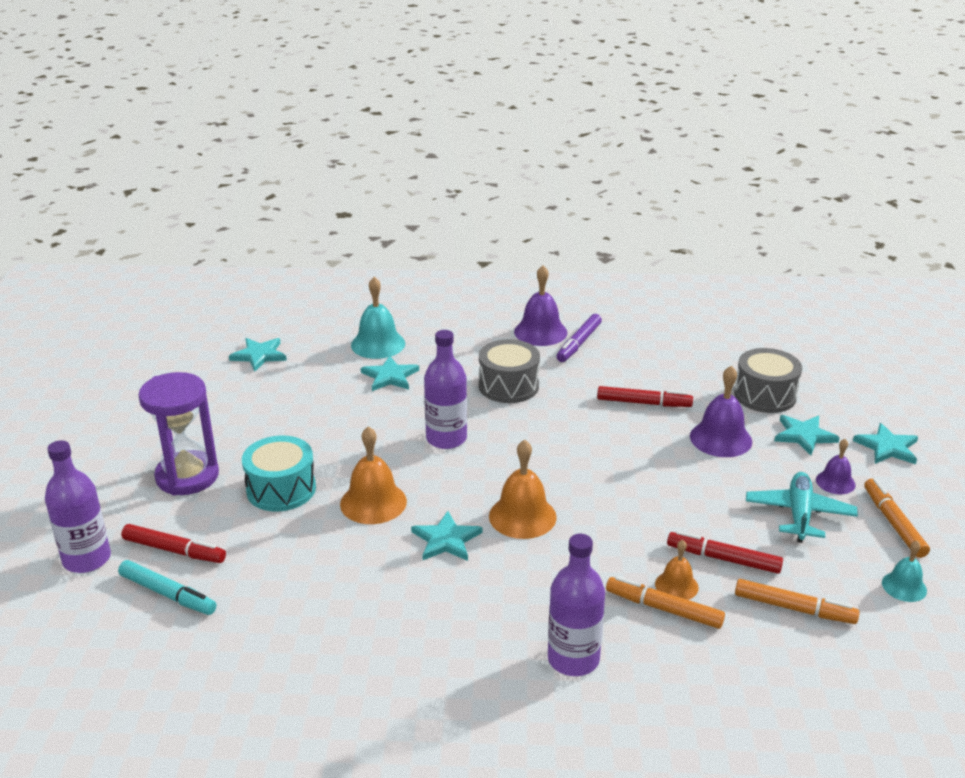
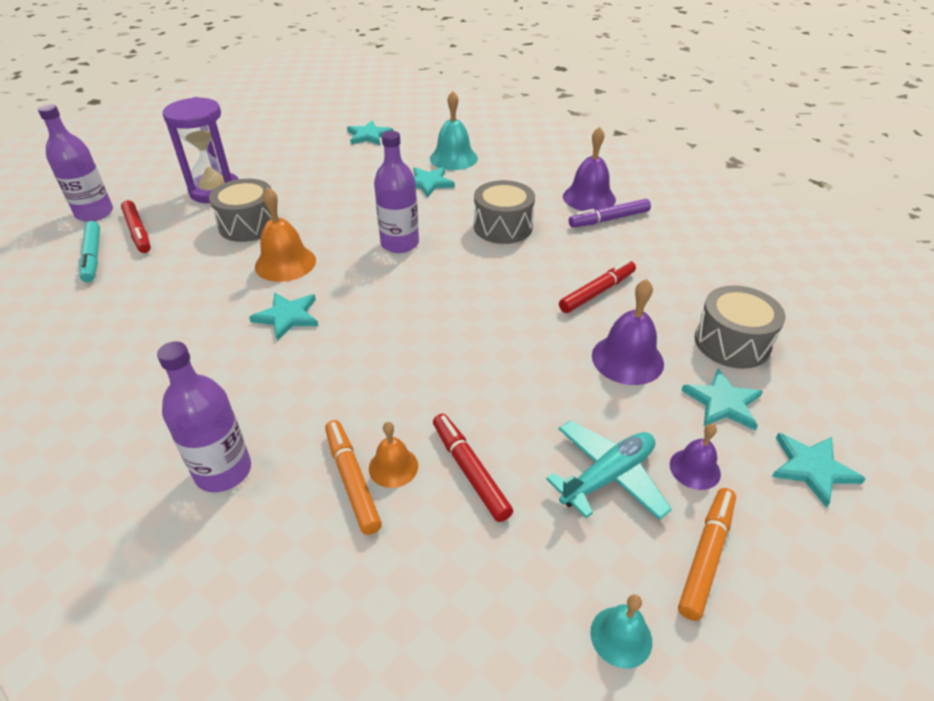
camera: 40 degrees right, 10 degrees up
(281, 489) = (249, 225): turquoise drum -> grey drum
(522, 516) = (364, 330): orange bell -> none
(643, 403) = (597, 292): red marker -> red marker turned 90 degrees counterclockwise
(794, 608) = (466, 569): orange marker -> none

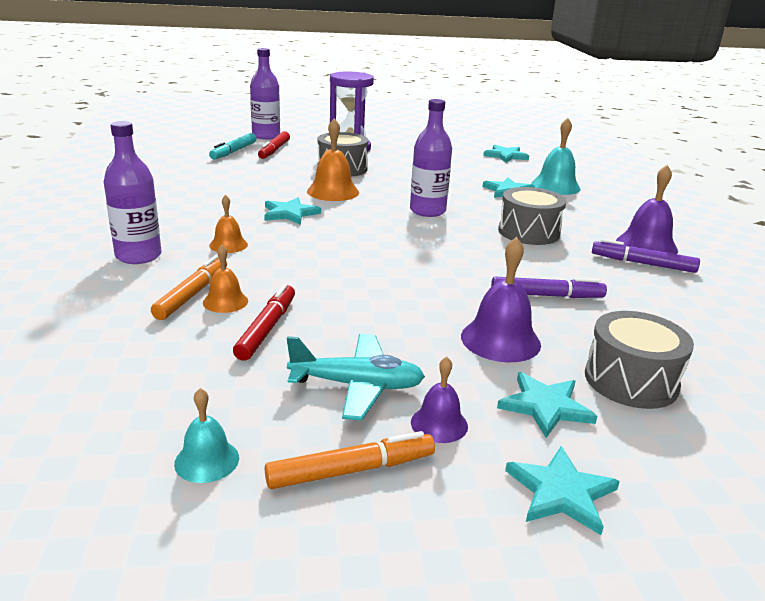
camera: 40 degrees right, 15 degrees down
(291, 395) = (228, 245): none -> orange bell
(597, 292) = (546, 295): red marker -> purple marker

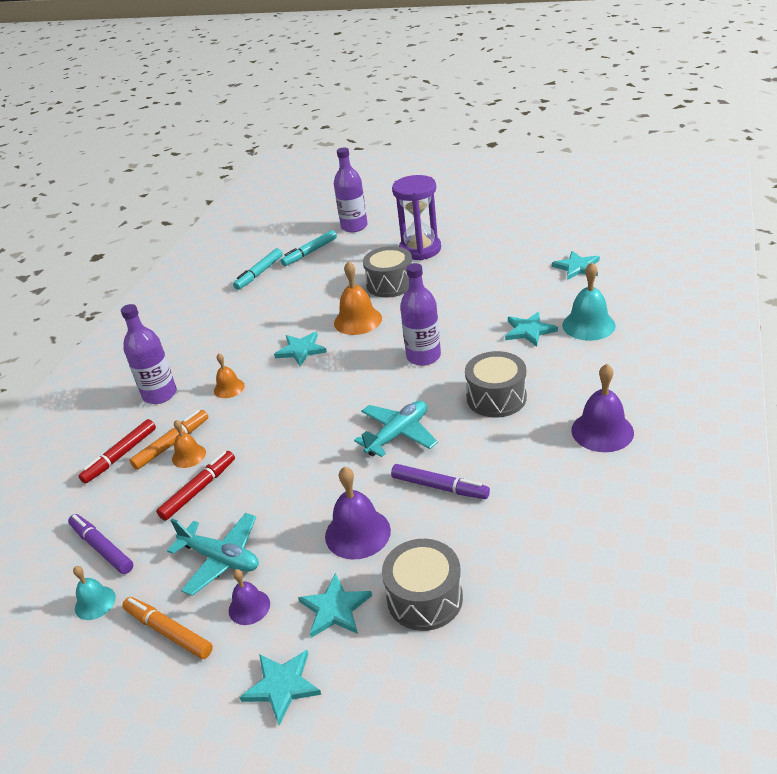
camera: 30 degrees right, 10 degrees up
(187, 165) = (259, 273): none -> turquoise marker
(274, 150) = (347, 251): red marker -> red marker (120, 456)
(351, 470) = (168, 632): orange marker -> orange marker turned 150 degrees counterclockwise
(461, 263) = (398, 434): none -> turquoise plane
(643, 264) = (572, 457): purple marker -> purple marker (102, 548)

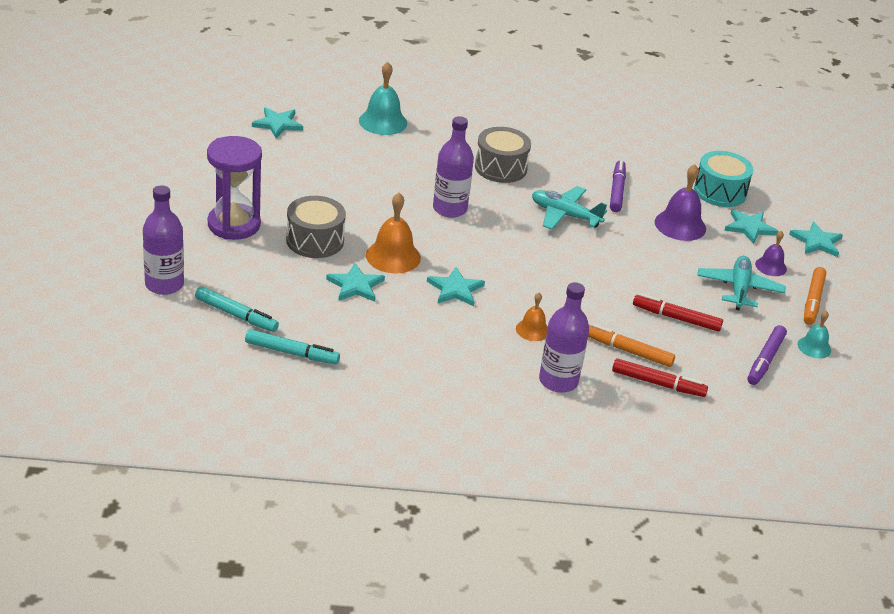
camera: 115 degrees left, 0 degrees up
(188, 455) = (638, 335): orange bell -> none
(424, 598) = (720, 192): grey drum -> turquoise drum
(529, 331) = (396, 152): turquoise star -> turquoise star (355, 285)
(602, 431) = (527, 121): purple bell -> none

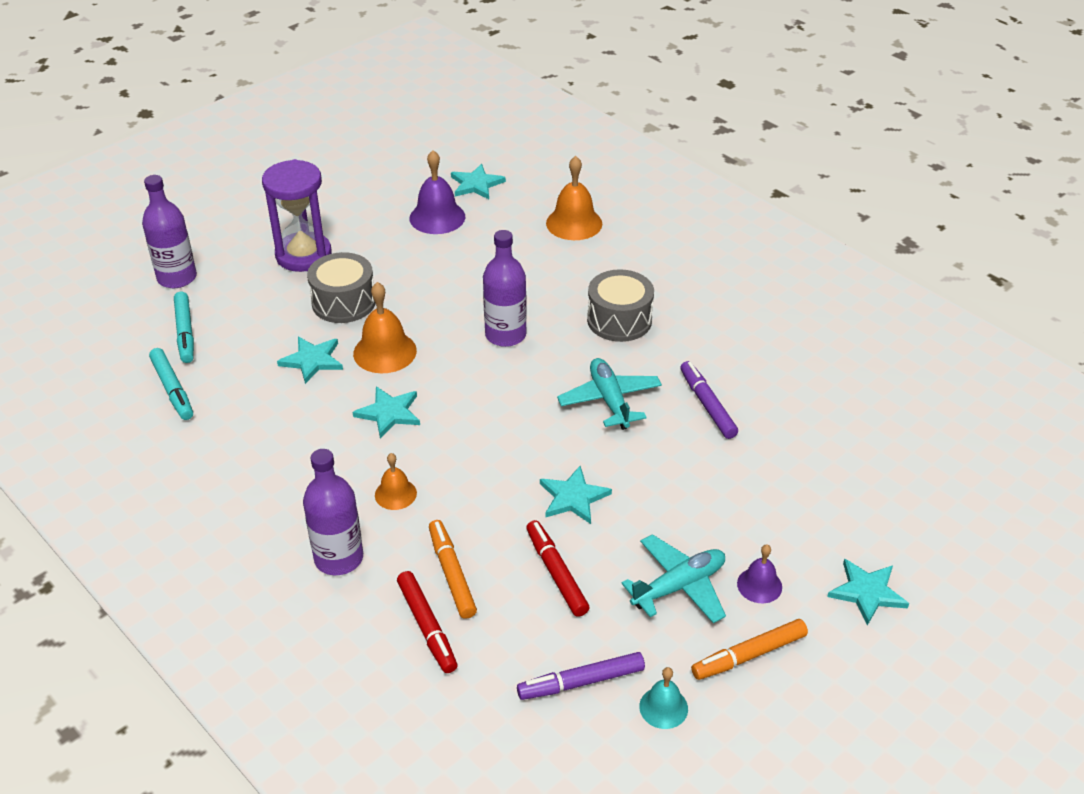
camera: 50 degrees right, 5 degrees up
(383, 122) = (574, 223): turquoise bell -> orange bell
(617, 191) = (707, 405): purple marker -> purple marker turned 75 degrees counterclockwise
(680, 225) = (722, 479): purple bell -> purple bell (437, 217)
(720, 192) = (831, 468): turquoise drum -> none
(749, 227) = (803, 527): turquoise star -> turquoise star (573, 497)

